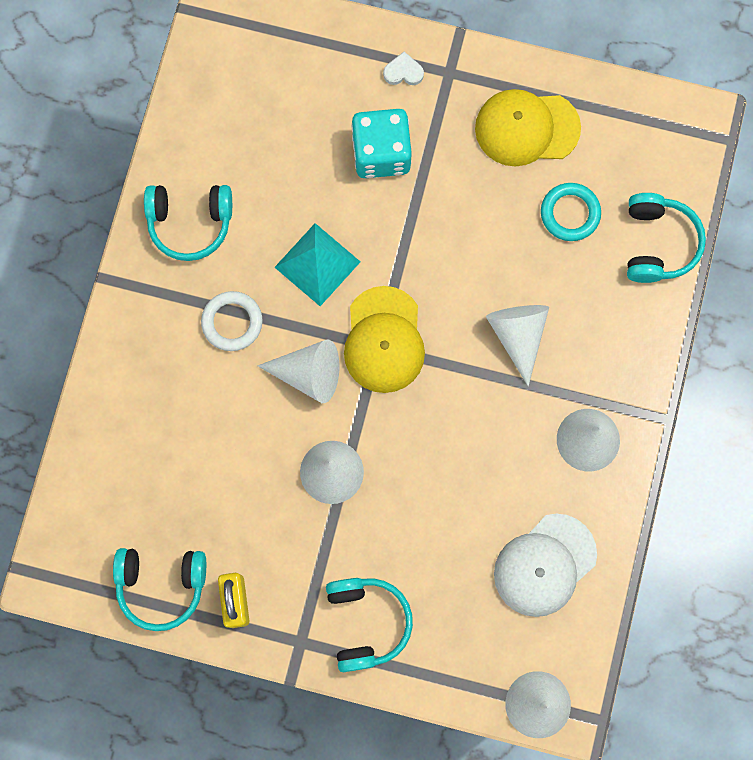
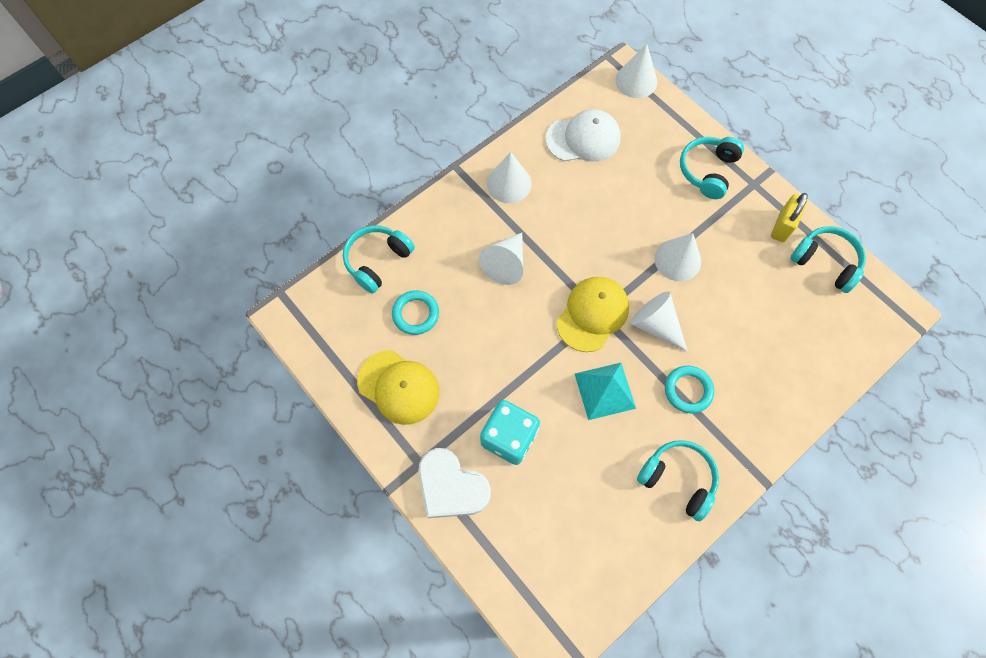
camera: 145 degrees left, 10 degrees down
(232, 322) = (688, 390): white ring -> turquoise ring
(403, 72) = (451, 486): white heart -> white heart, size x2.25

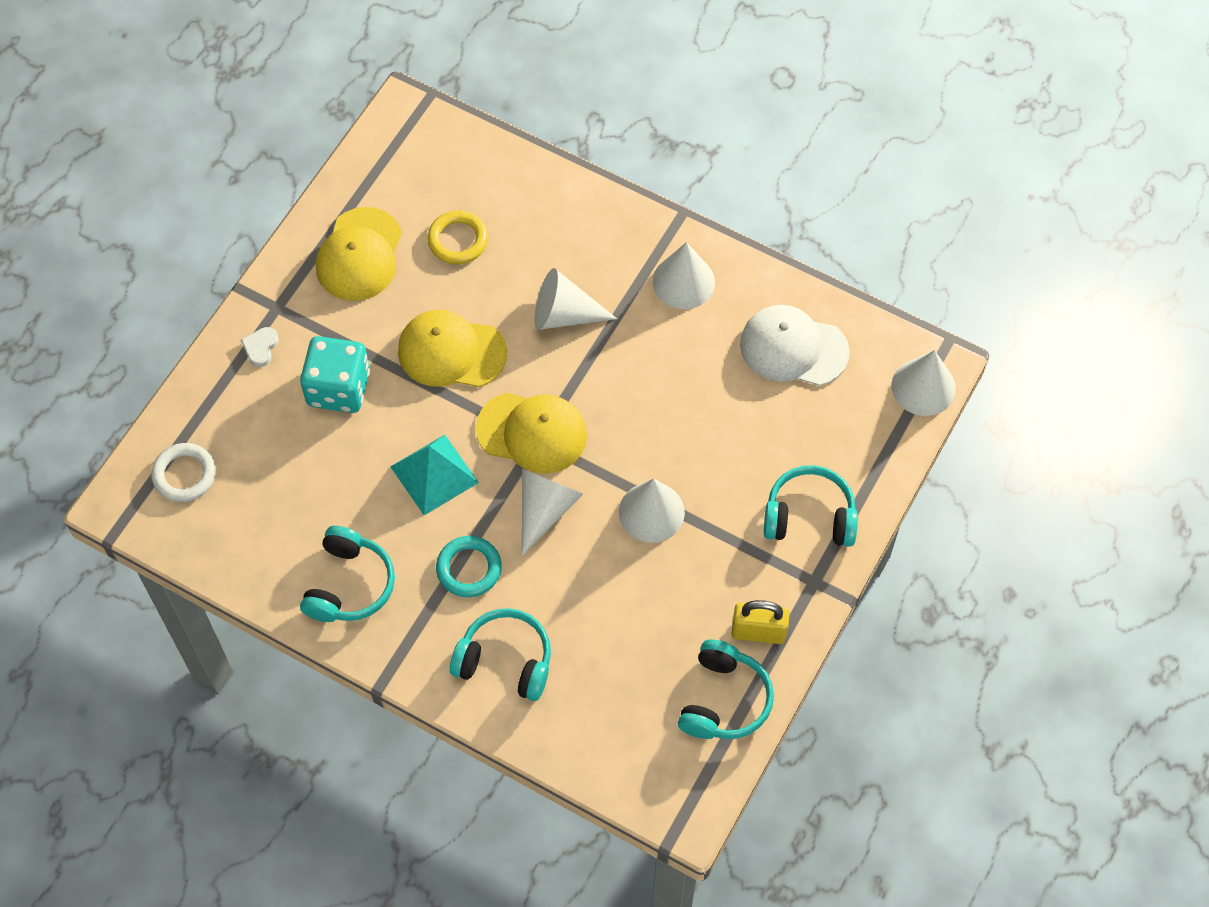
camera: 70 degrees right, 5 degrees down
(377, 261) = (512, 176): turquoise headphones -> turquoise headphones (505, 661)
(416, 314) = (458, 240): turquoise ring -> yellow ring
(451, 486) = (261, 348): white heart -> white heart, size x0.44
(508, 347) = (451, 352): none -> yellow cap
(544, 582) = (184, 475): none -> white ring
(583, 139) = (793, 348): white cap -> white cap turned 135 degrees clockwise

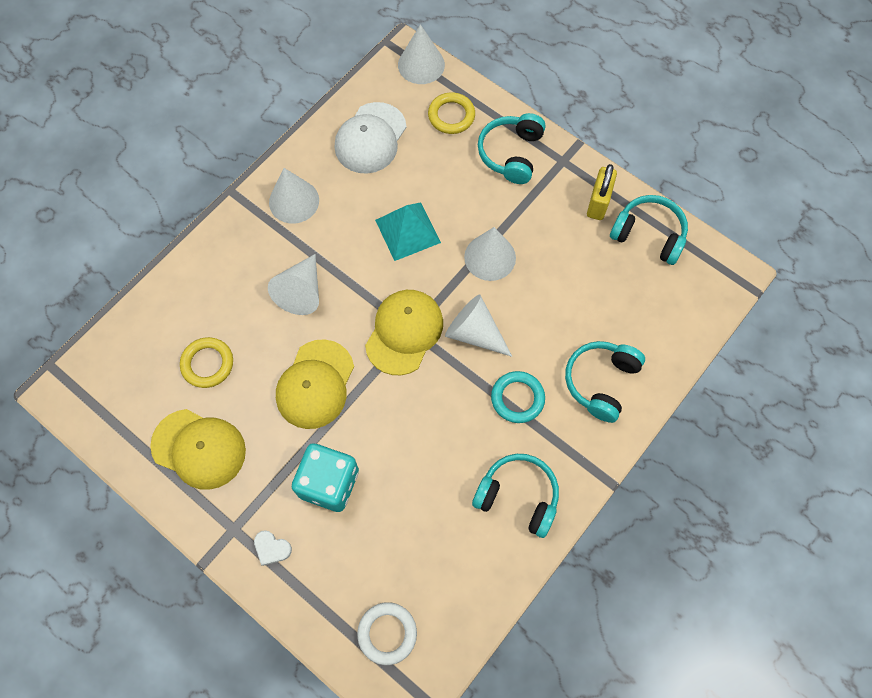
camera: 80 degrees left, 5 degrees up
(434, 474) = (427, 414): turquoise pyramid -> turquoise pyramid (407, 231)
(851, 436) = (451, 116): none -> yellow ring

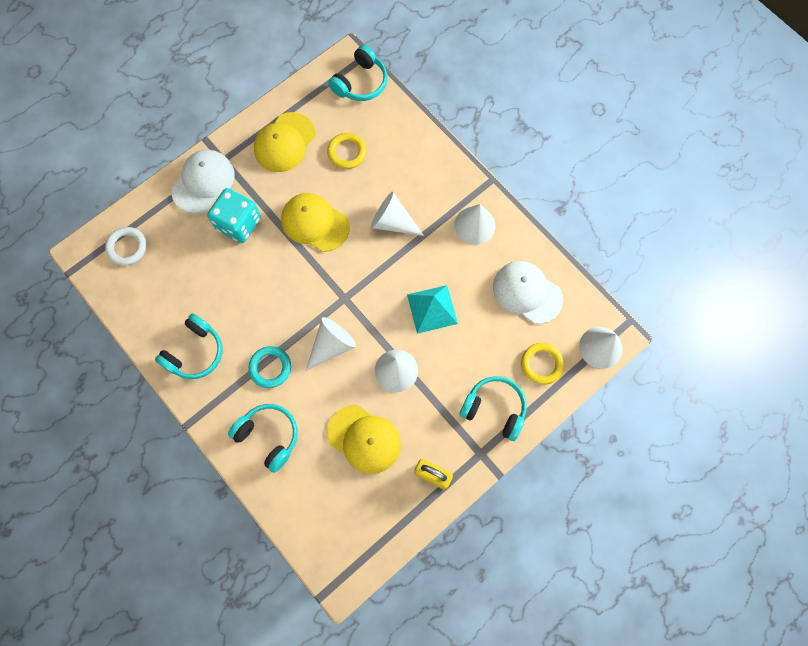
camera: 100 degrees right, 5 degrees up
(272, 548) = (203, 182): white heart -> white cap
(404, 332) = (343, 292): yellow cap -> yellow cap (364, 439)
(648, 234) = (393, 513): turquoise headphones -> turquoise headphones (361, 83)

